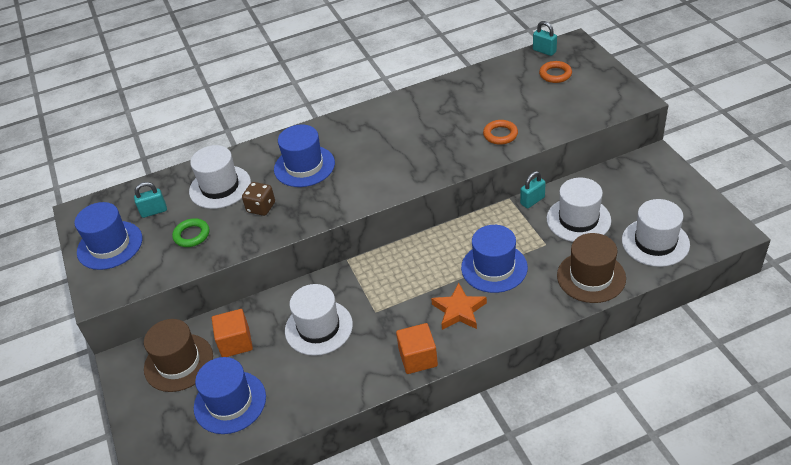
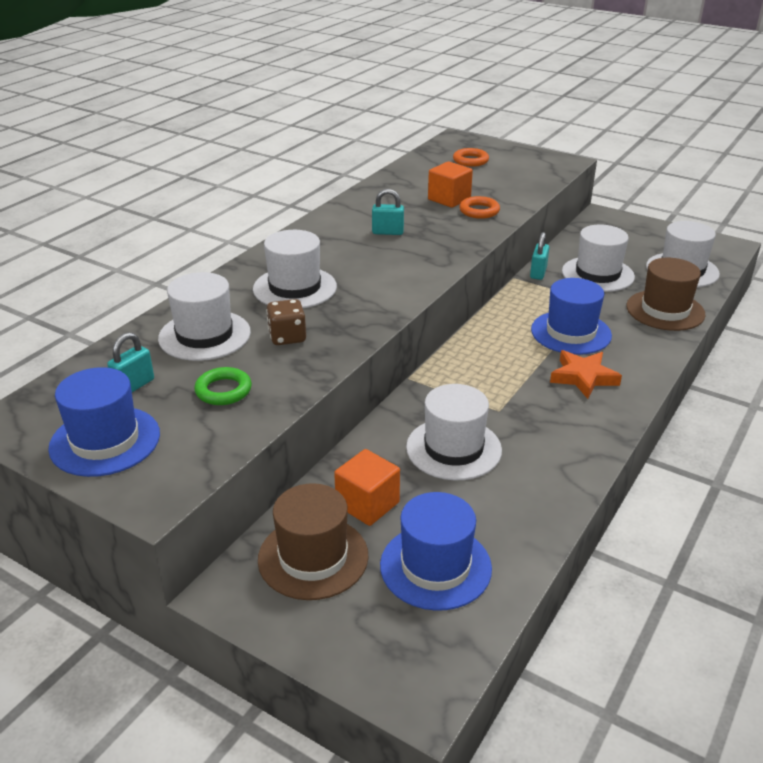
camera: 40 degrees left, 10 degrees down
(304, 166) = (295, 288): blue hat -> white hat
(418, 358) = (596, 431): orange cube -> orange cube (449, 199)
(544, 51) = (437, 148): turquoise padlock -> turquoise padlock (387, 232)

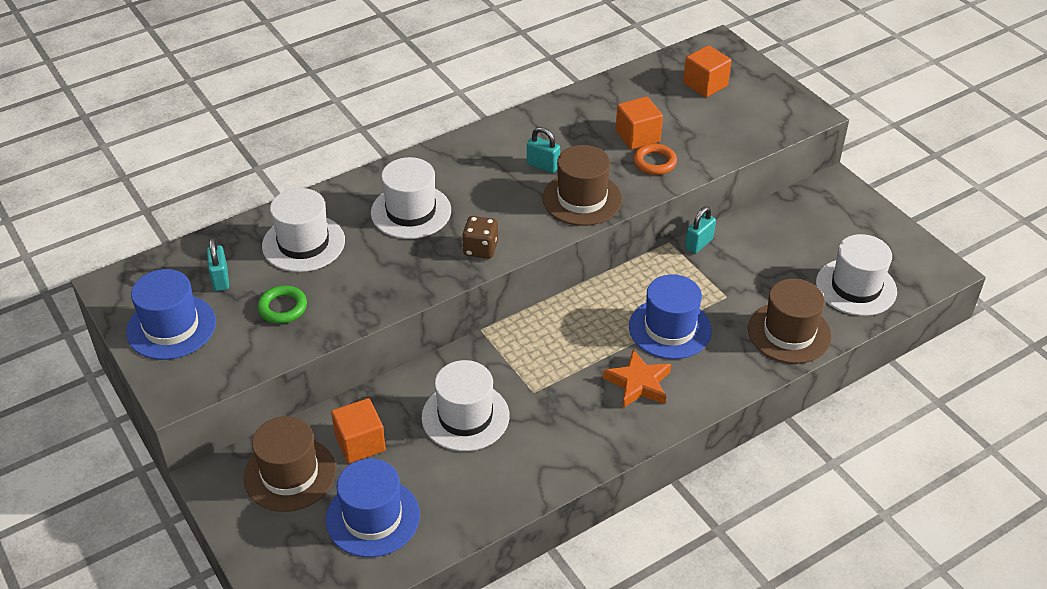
camera: 25 degrees right, 10 degrees up
(134, 386) = (220, 279): turquoise padlock -> turquoise padlock turned 75 degrees counterclockwise
(287, 337) = (367, 267): brown dice -> brown dice (480, 249)
(442, 245) = (582, 199): none -> brown hat
(470, 161) = (705, 84): orange ring -> orange cube
(597, 274) = (759, 264): white hat -> none

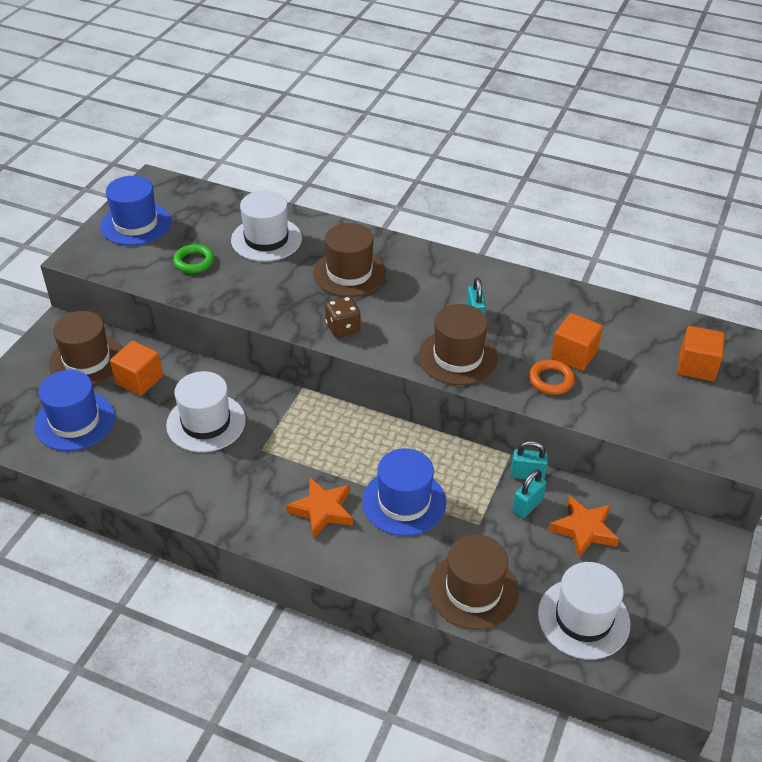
camera: 55 degrees right, 0 degrees up
(220, 279) = (197, 221): turquoise padlock -> turquoise padlock (527, 506)
(411, 212) = (349, 273): white hat -> brown hat
(776, 243) = (583, 529): none -> orange star

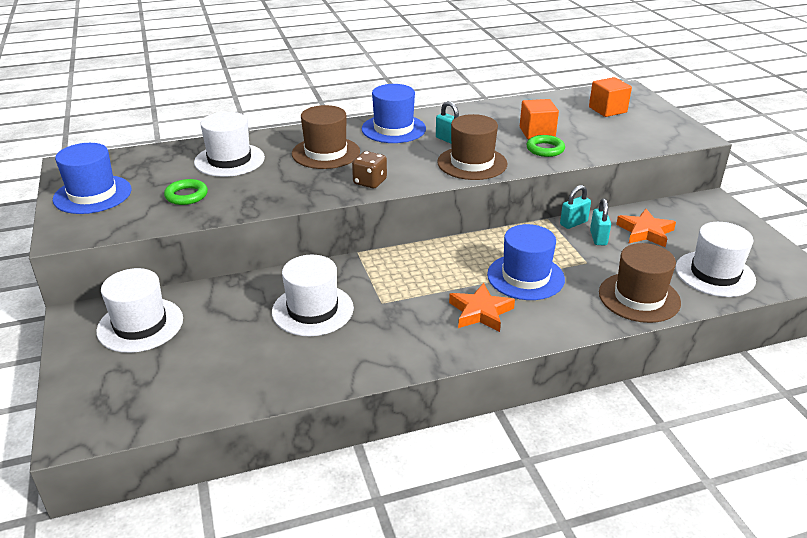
camera: 40 degrees left, 10 degrees down
(75, 421) = (190, 371): blue hat -> blue hat (393, 129)
(87, 360) = (140, 325): brown hat -> white hat
(139, 380) = (212, 313): orange cube -> none
(551, 380) = (545, 149): orange ring -> green ring

